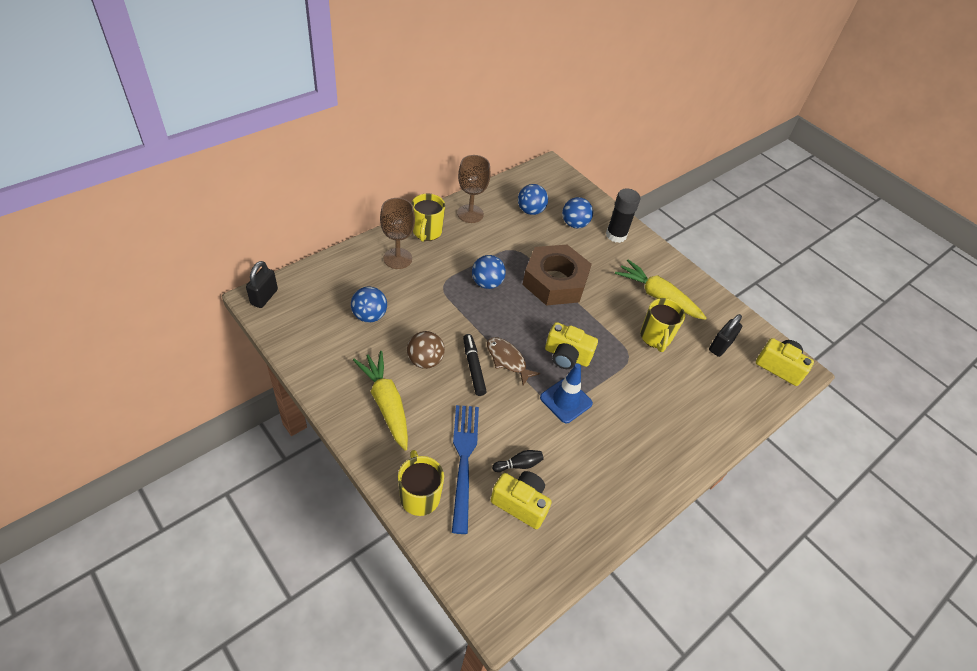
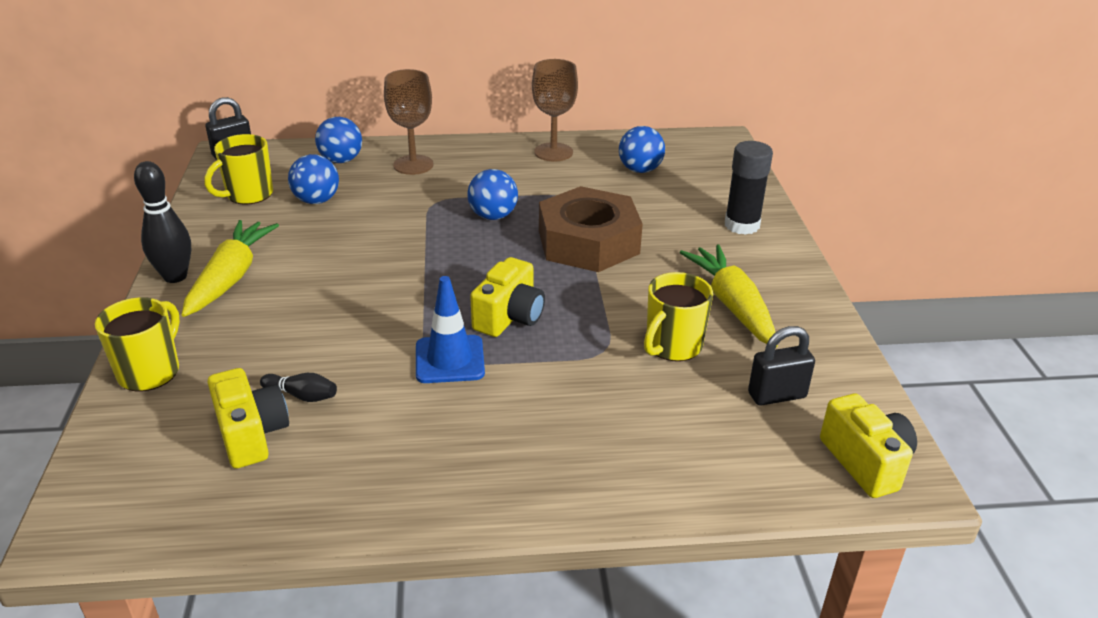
camera: 40 degrees right, 15 degrees down
(350, 420) = (175, 276): none -> black bowling pin
(425, 360) = (324, 257): brown ball -> none
(427, 232) = (478, 153): yellow mug -> yellow mug (248, 195)
(463, 459) = (245, 361): blue fork -> none
(473, 367) = (372, 284): black marker -> none
(507, 360) = (425, 292): brown fish -> none
(566, 356) = (509, 317): yellow camera -> yellow camera turned 120 degrees counterclockwise
(574, 224) = (689, 198): blue ball -> blue ball (341, 160)

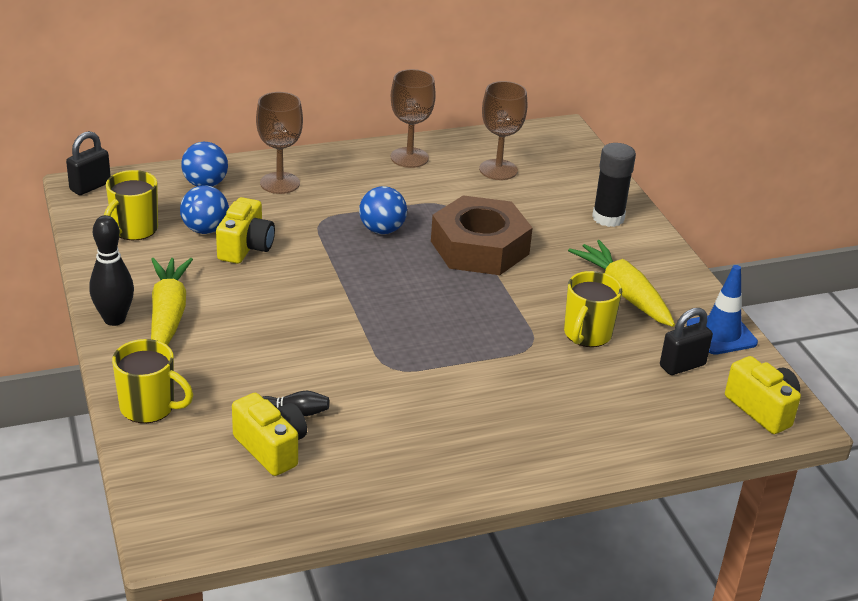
camera: 15 degrees left, 0 degrees up
(150, 372) = (149, 407): yellow mug -> yellow mug turned 105 degrees clockwise
(449, 359) = (406, 367): blue traffic cone -> blue traffic cone (721, 334)
(509, 317) = (440, 324): yellow camera -> yellow camera (246, 247)
(640, 170) = (498, 170): blue ball -> brown goblet

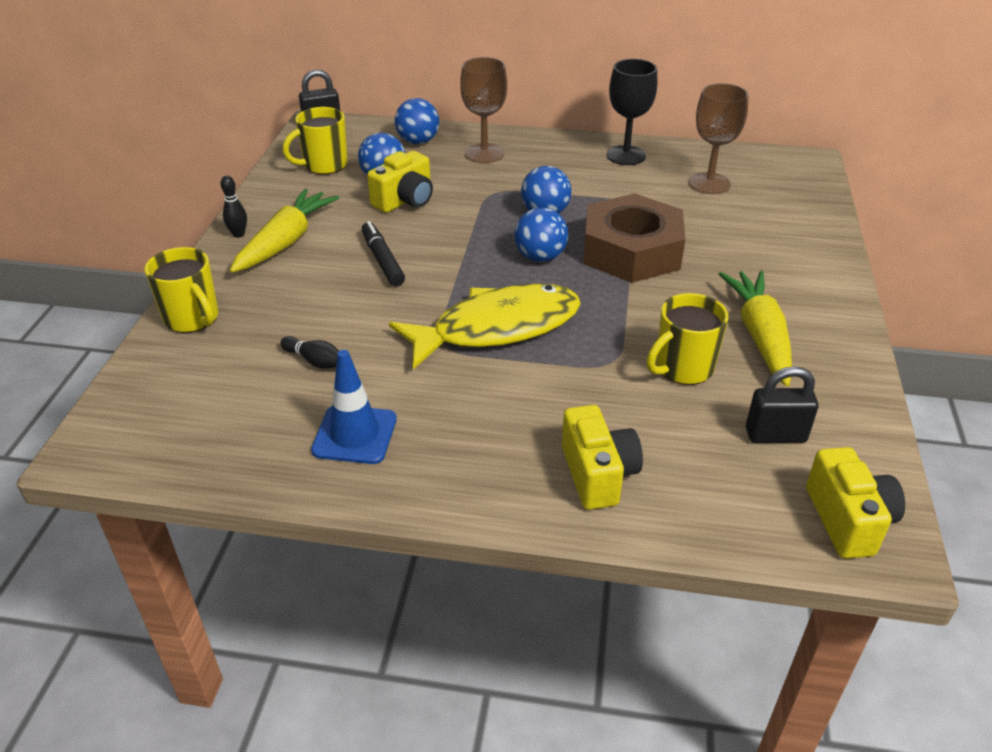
camera: 30 degrees right, 5 degrees up
(114, 319) = (238, 234): black bowling pin -> black bowling pin, size x0.55
(271, 448) = (261, 389): yellow camera -> yellow camera (598, 474)
(275, 309) = (382, 260): none -> black marker
(409, 157) = (626, 155): brown goblet -> black goblet
(409, 271) = (540, 257): none -> blue ball
(423, 342) = (497, 328): none -> yellow fish
(608, 218) = (798, 254): black glue stick -> none
(721, 334) = (852, 412): blue traffic cone -> blue traffic cone (355, 435)

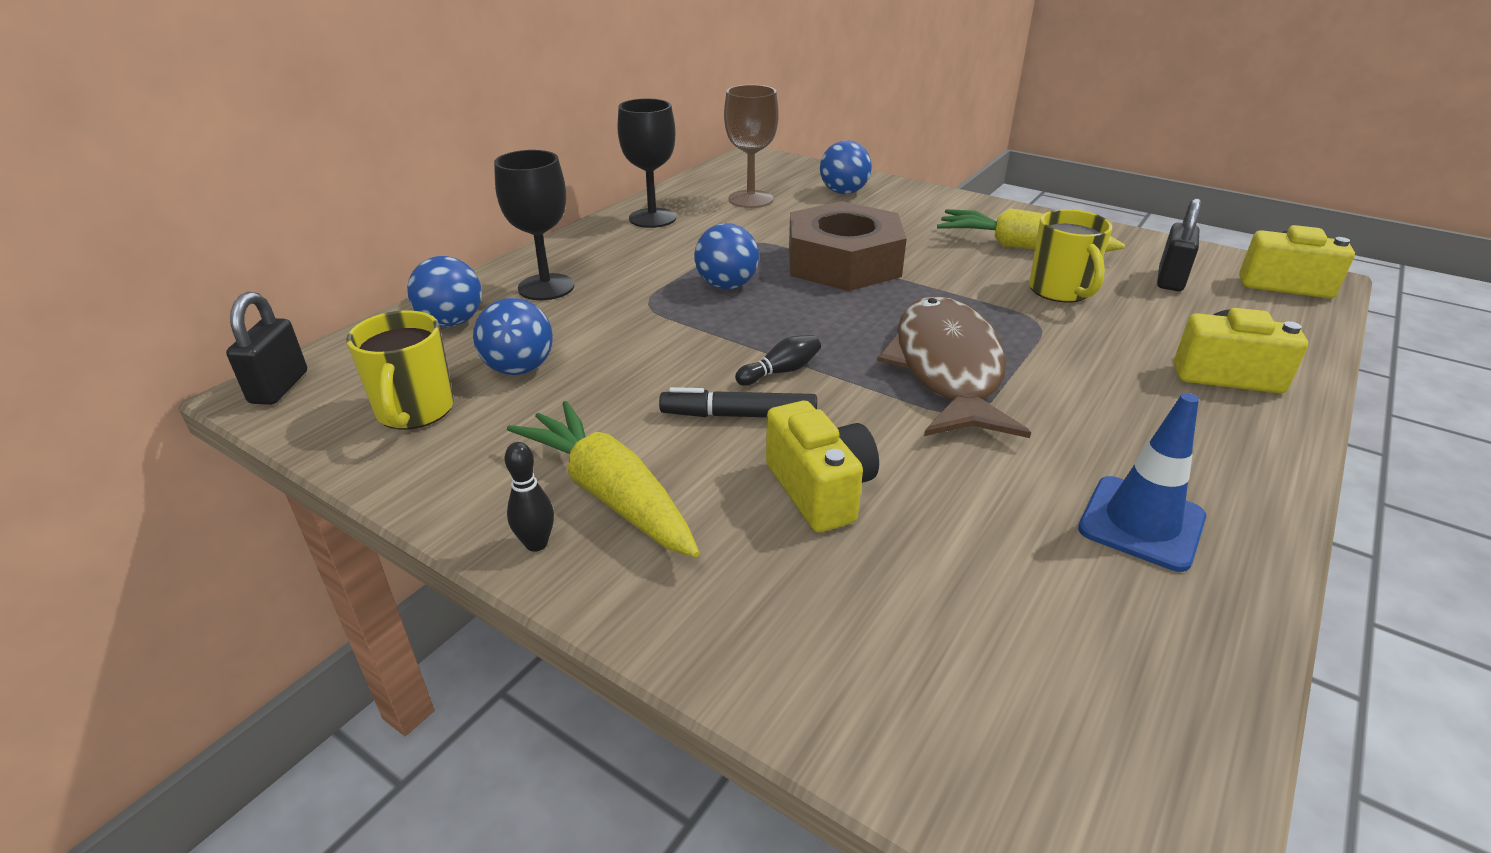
camera: 65 degrees left, 5 degrees down
(192, 318) = (771, 650): yellow mug -> none
(315, 361) = (960, 526): black bowling pin -> black bowling pin (781, 371)
(405, 200) = (600, 365): yellow camera -> yellow camera (820, 490)
(484, 153) = (546, 287): brown goblet -> black goblet
(497, 328) = (947, 369): yellow fish -> brown fish
(540, 257) = (817, 310): blue ball -> blue ball (843, 192)

